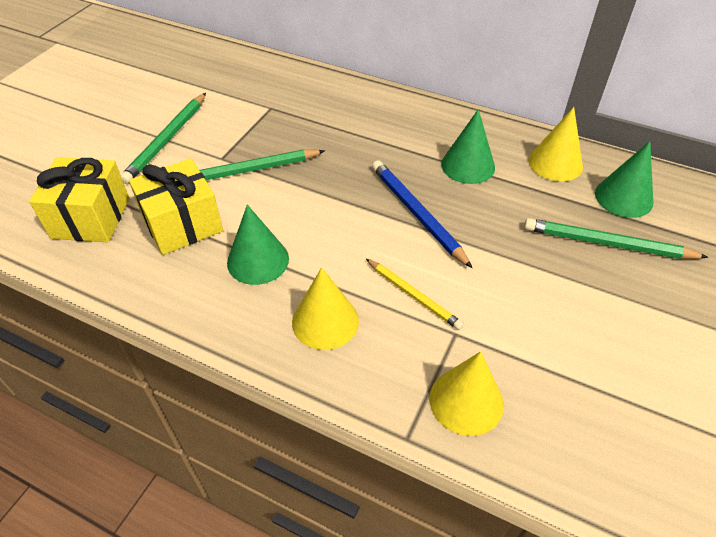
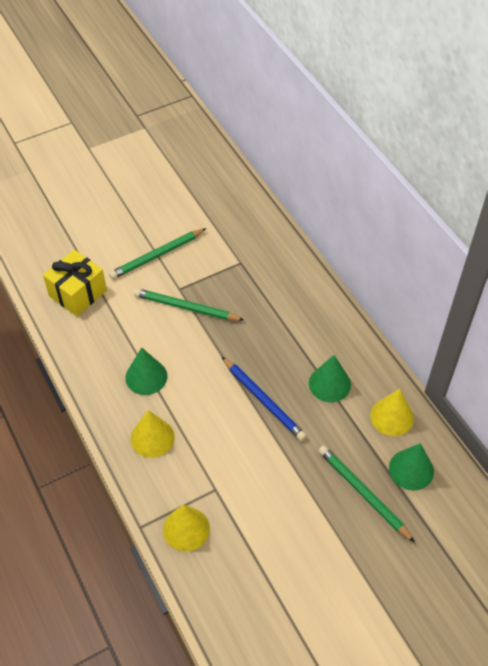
camera: 35 degrees right, 5 degrees up
(182, 224) = (123, 327): yellow gift -> none
(413, 295) = (213, 452): yellow pencil -> none
(417, 214) = (263, 400): blue pencil -> blue pencil turned 135 degrees clockwise

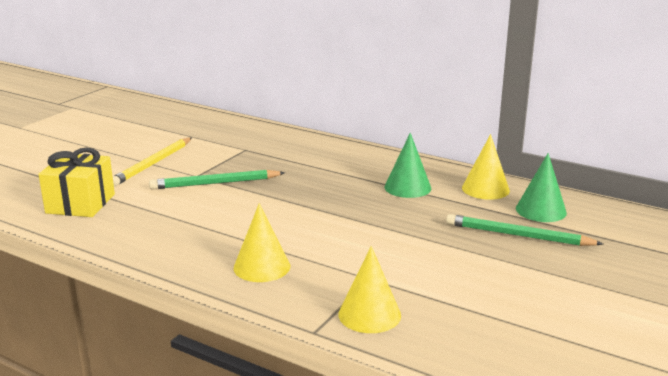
camera: 30 degrees left, 30 degrees down
(146, 377) = (213, 232): green cone -> none
(157, 255) = (153, 164): green pencil -> yellow pencil
(263, 400) = (356, 212): blue pencil -> none

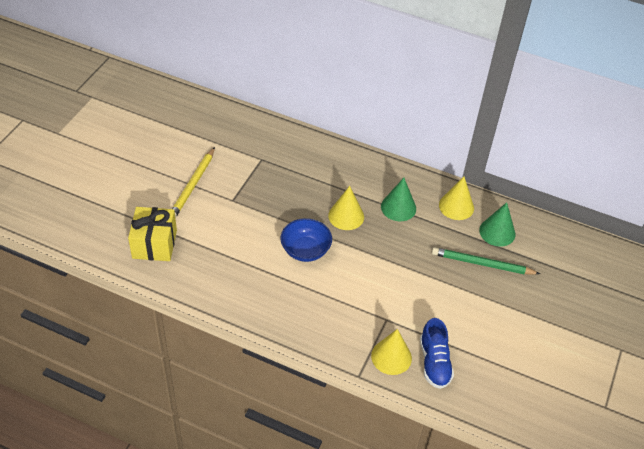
camera: 10 degrees left, 25 degrees up
(215, 183) = (250, 210): green pencil -> none
(262, 267) = (310, 312): yellow cone -> yellow cone (346, 216)
(274, 215) = (305, 250): none -> blue bowl
(436, 324) = (434, 362): none -> blue shoe

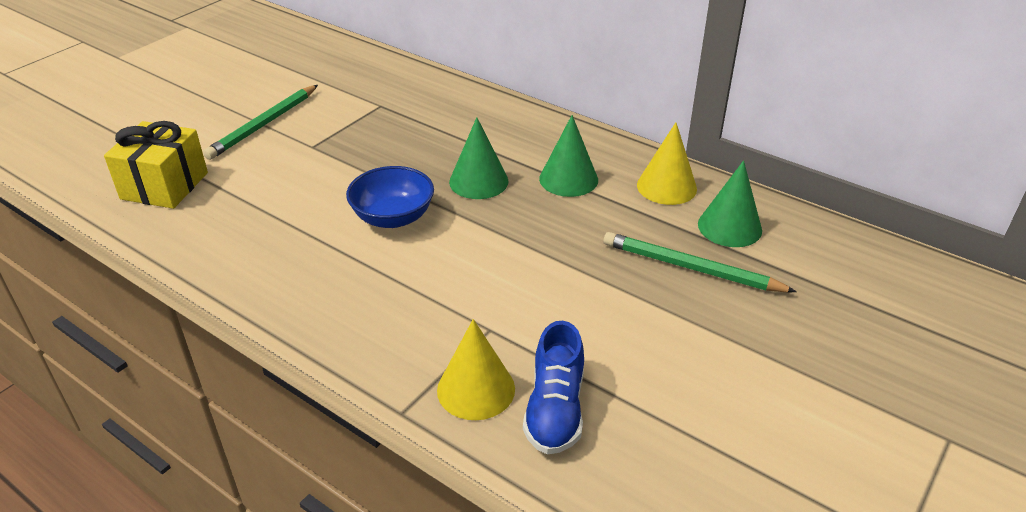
camera: 15 degrees right, 10 degrees down
(193, 185) = (264, 124): yellow pencil -> green pencil
(346, 216) = (478, 181): yellow cone -> green cone

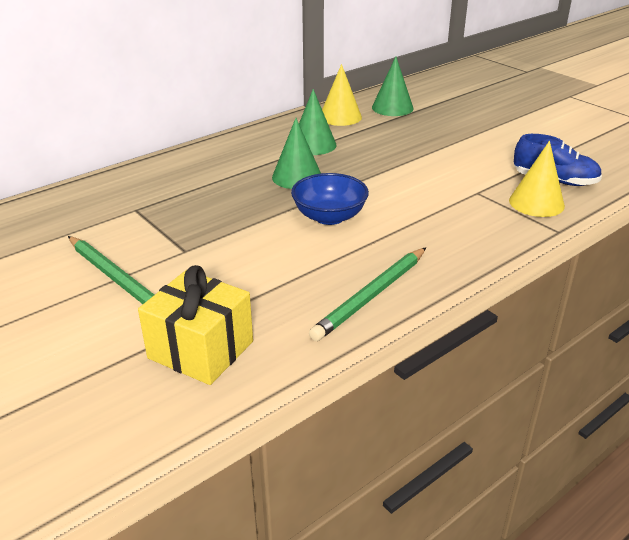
camera: 75 degrees left, 5 degrees down
(691, 268) = (429, 124): green pencil -> green pencil (371, 296)

